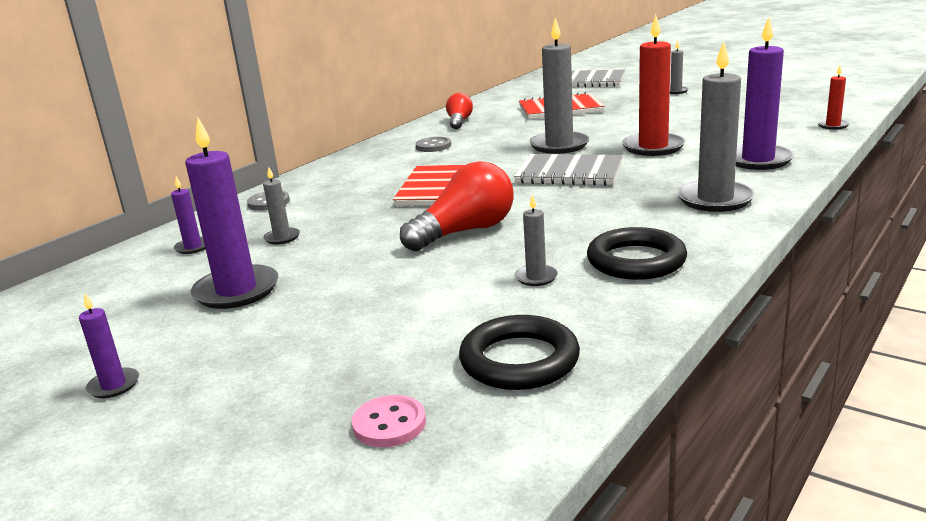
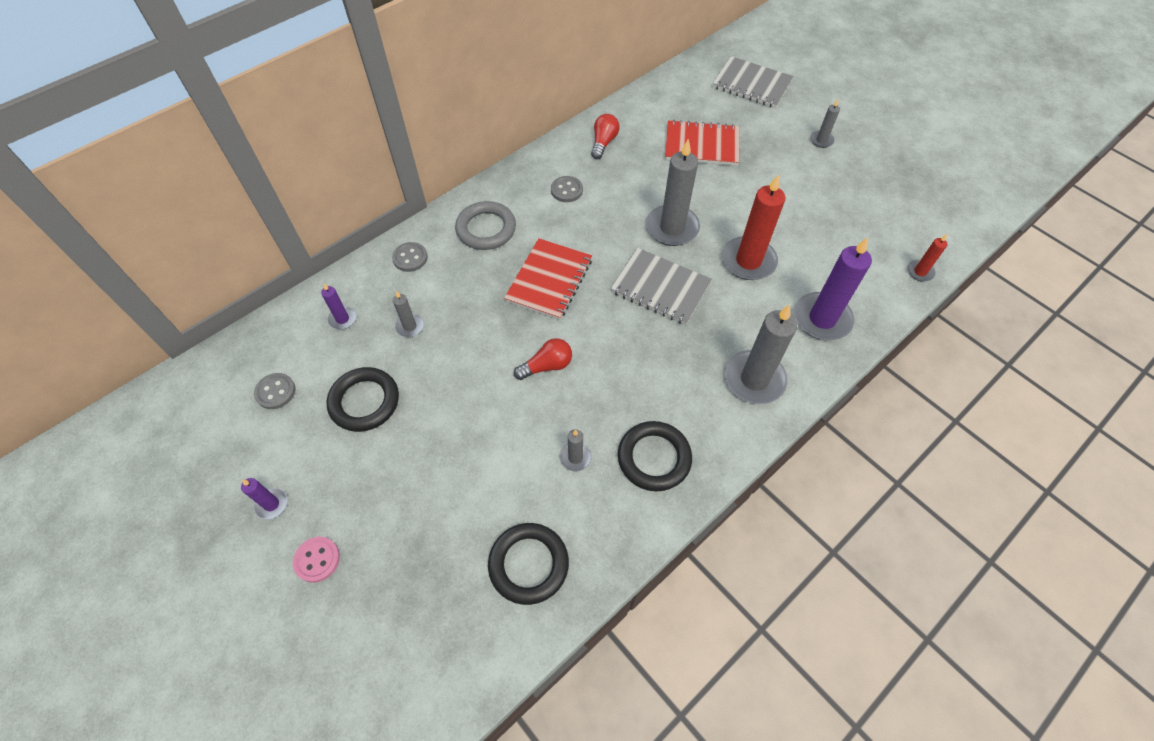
camera: 10 degrees right, 35 degrees up
(109, 305) = (275, 392): none -> grey button
(236, 291) = (364, 402): purple candle -> black ring
(353, 176) = (486, 229): none -> grey ring
(389, 424) = (430, 609): pink button -> pink button (317, 560)
(465, 232) = (547, 366): red light bulb -> red light bulb, size x0.60

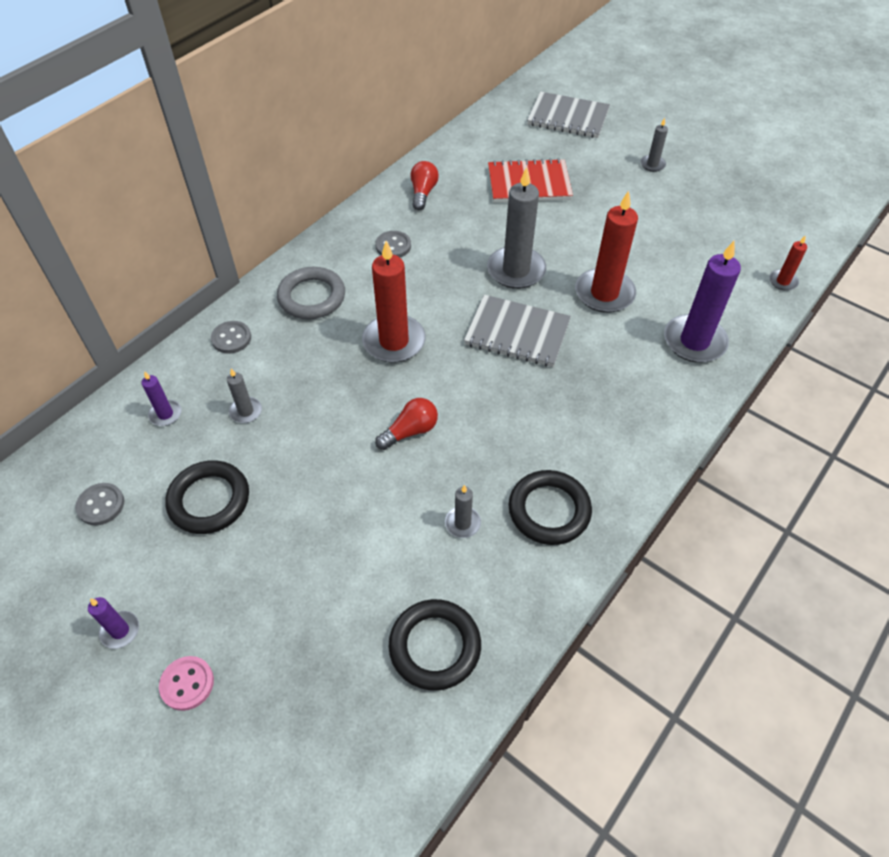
camera: 10 degrees left, 5 degrees down
(549, 280) = (394, 341): red notebook -> red candle
(754, 379) = (638, 413): grey candle -> none

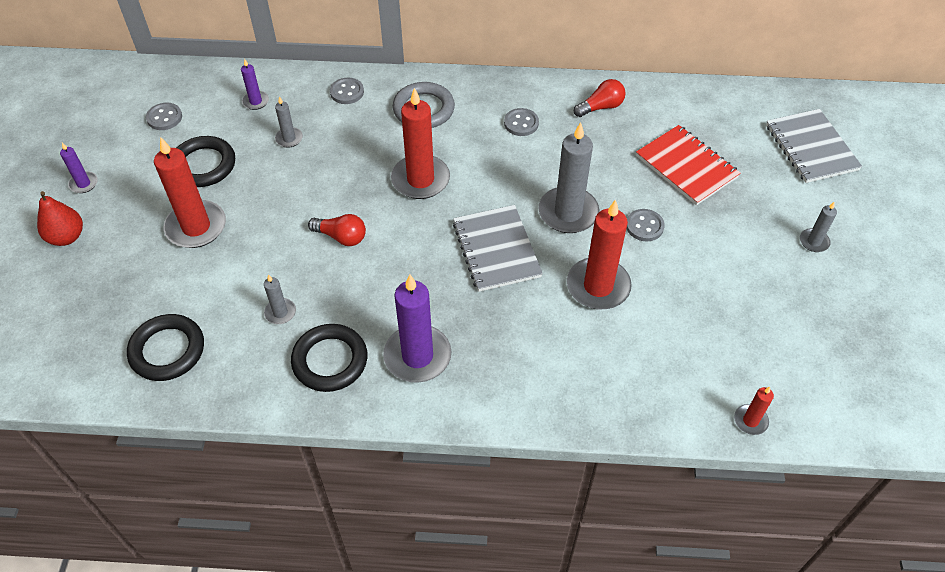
camera: 55 degrees right, 0 degrees up
(187, 684) = (67, 237): pink button -> red pear
(290, 546) = (196, 227): none -> red candle
(567, 236) = (644, 226): none -> grey button
(694, 341) = (599, 380): purple candle -> purple candle (417, 356)

